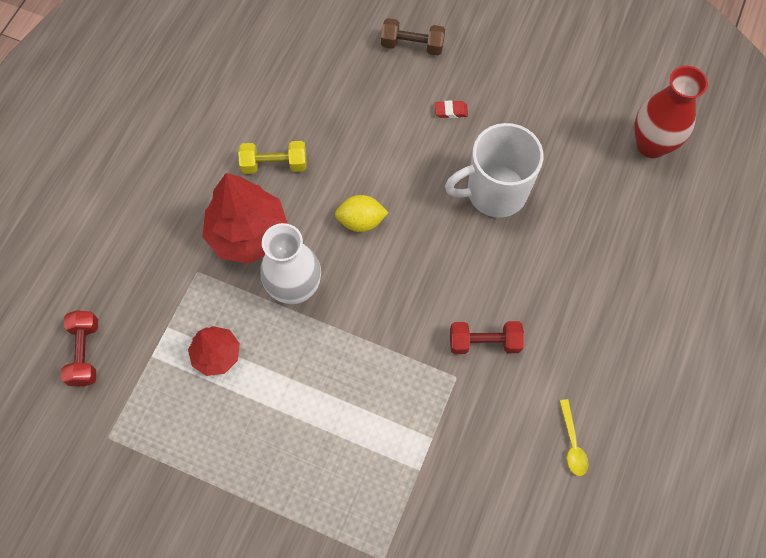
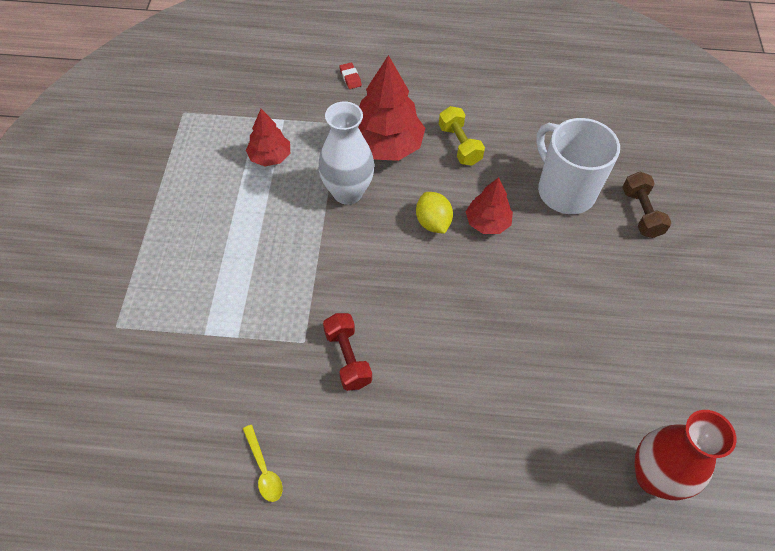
camera: 70 degrees right, 10 degrees down
(85, 353) = (247, 78): red dumbbell -> none
(378, 174) = (487, 222): none -> red tree
(451, 111) = (586, 264): red eraser -> red eraser (350, 78)
(494, 192) = (515, 326): white mug -> white mug (564, 191)
(572, 443) = (263, 469): yellow spoon -> yellow spoon turned 90 degrees counterclockwise

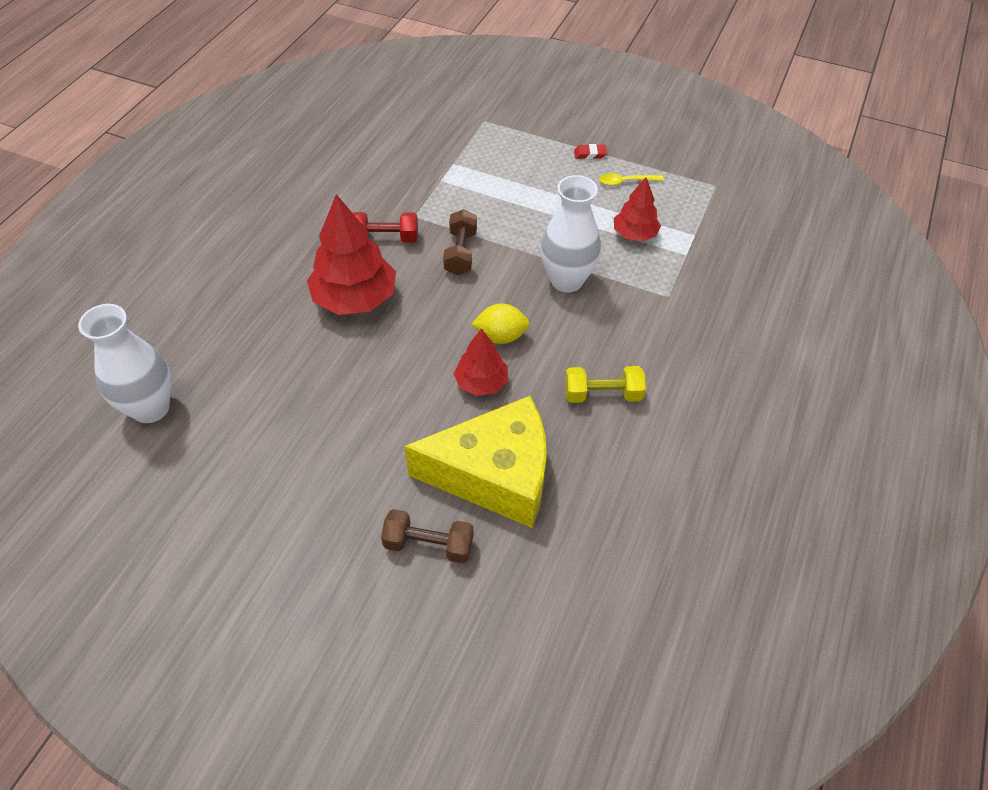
camera: 110 degrees right, 5 degrees down
(263, 469) = (323, 175): yellow spoon -> yellow spoon (626, 182)
(343, 283) = (460, 253): none -> brown dumbbell
(350, 78) = (741, 323): red eraser -> red eraser (590, 154)
(386, 146) = (621, 327): red tree -> red tree (355, 298)
(564, 191) = (495, 475): white mug -> yellow cheese
(654, 477) = (151, 408): red vase -> white vase

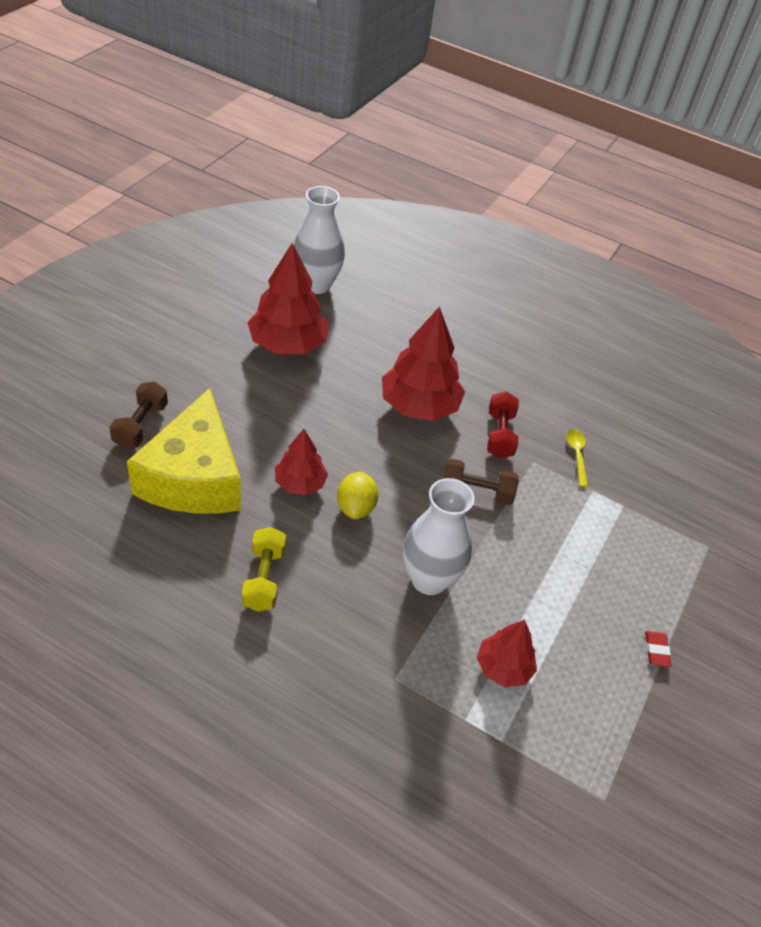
camera: 90 degrees right, 5 degrees down
(269, 422) = (287, 344): none -> red tree
(626, 182) = (603, 681): yellow spoon -> yellow spoon (577, 455)

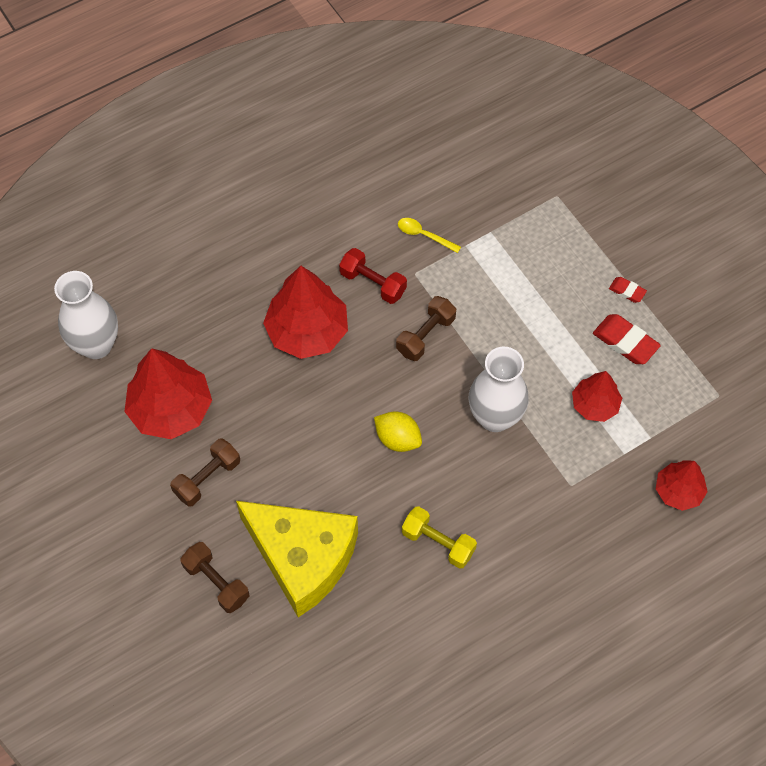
camera: 55 degrees left, 15 degrees up
(237, 387) = (207, 478): none -> brown dumbbell
(300, 483) = (351, 472): red tree -> red tree (678, 491)
(597, 671) = (625, 342): none -> red eraser

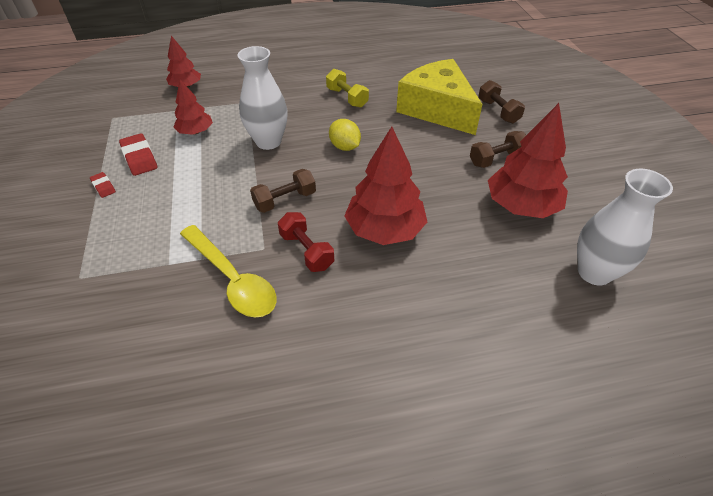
camera: 160 degrees left, 15 degrees down
(424, 235) = (232, 279): yellow spoon -> yellow spoon, size x2.08

